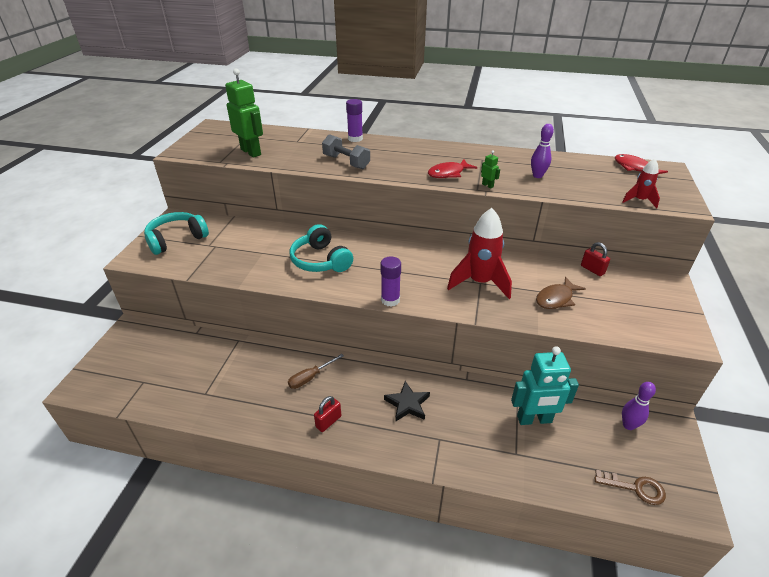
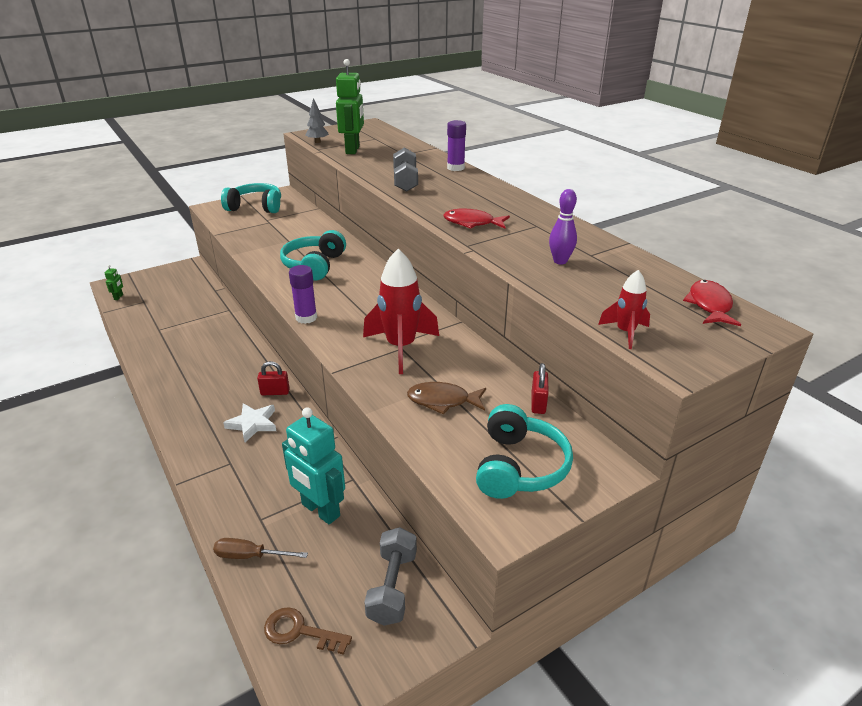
camera: 45 degrees right, 5 degrees down
(205, 156) = (317, 142): none -> grey tree
(310, 377) = (227, 361): brown screwdriver -> brown screwdriver (250, 556)
(328, 421) = (188, 396): red padlock -> red padlock (275, 392)
(407, 404) = (253, 424): black star -> white star
(487, 185) = (485, 247): green robot -> green robot (118, 297)
(628, 425) = (392, 587): purple bowling pin -> grey dumbbell
(635, 488) = (299, 631): brown key -> brown key turned 135 degrees clockwise
(644, 307) = (519, 467): none -> turquoise headphones

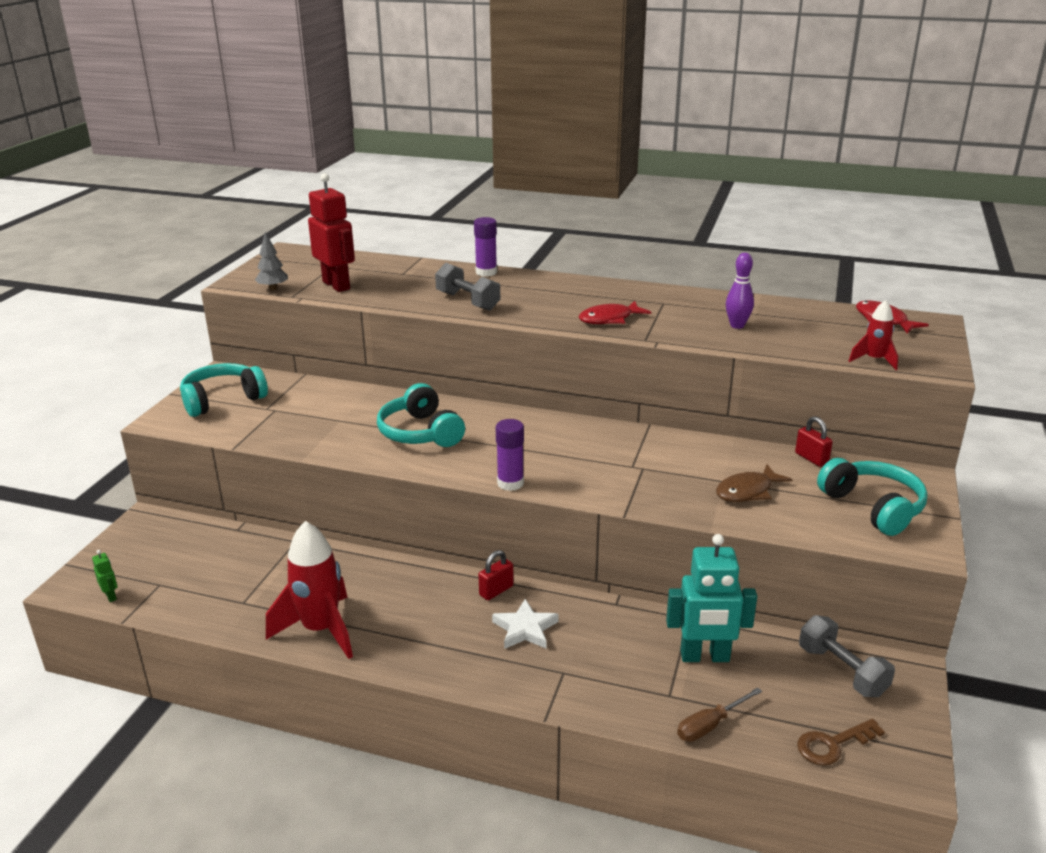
camera: 40 degrees left, 5 degrees down
(353, 150) = (336, 285): green robot -> red robot
(401, 348) = (642, 468): red rocket -> red rocket (320, 630)

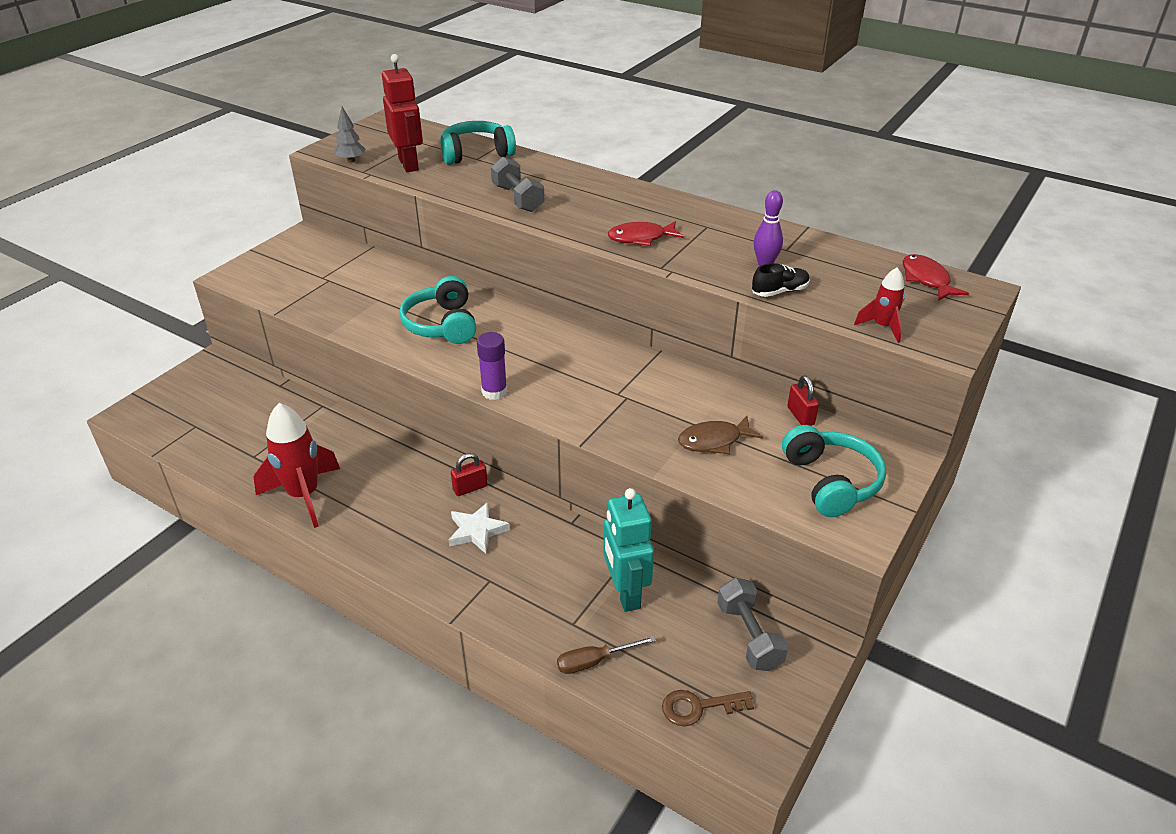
camera: 15 degrees right, 10 degrees up
(111, 596) = (153, 429): green robot -> none
(222, 400) = (290, 263): turquoise headphones -> turquoise headphones (476, 154)
(486, 272) = (555, 167): purple glue stick -> none
(704, 657) = (625, 593): turquoise robot -> turquoise robot turned 60 degrees clockwise
(766, 345) = (779, 292): none -> black shoe

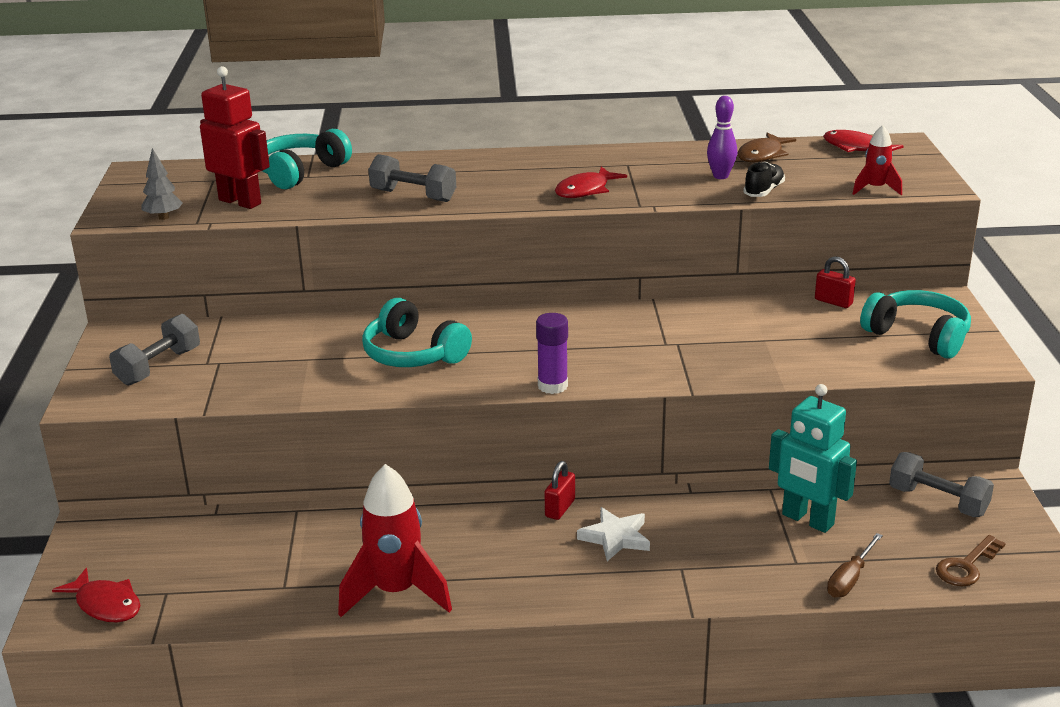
camera: 35 degrees left, 10 degrees down
(160, 417) = (106, 604): none -> red fish
(295, 269) = (159, 367): none -> grey dumbbell
(714, 441) = (794, 345): brown fish -> brown fish (762, 155)

